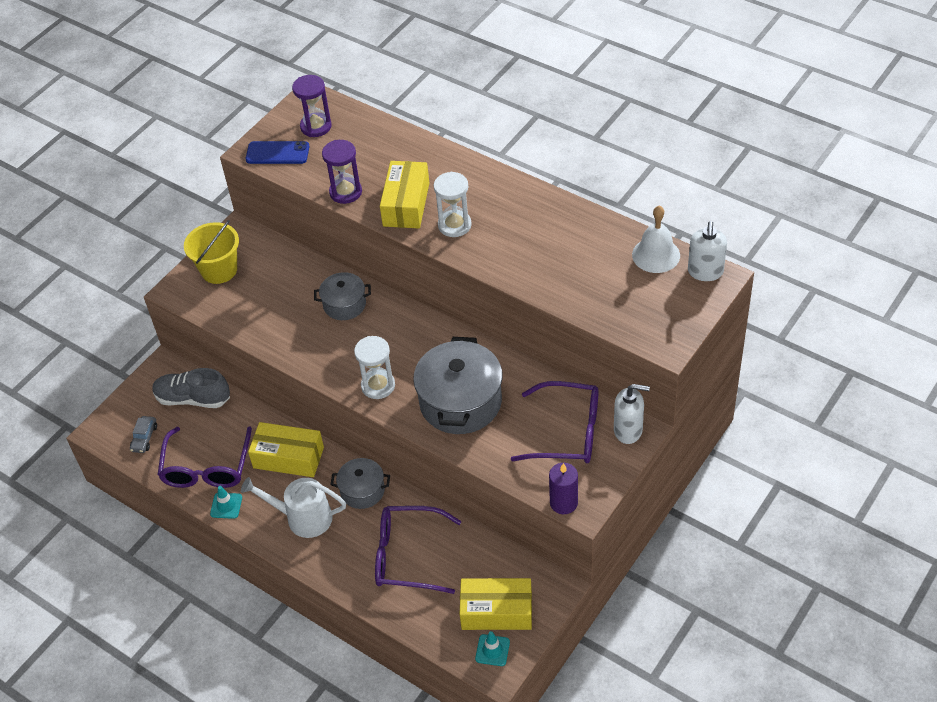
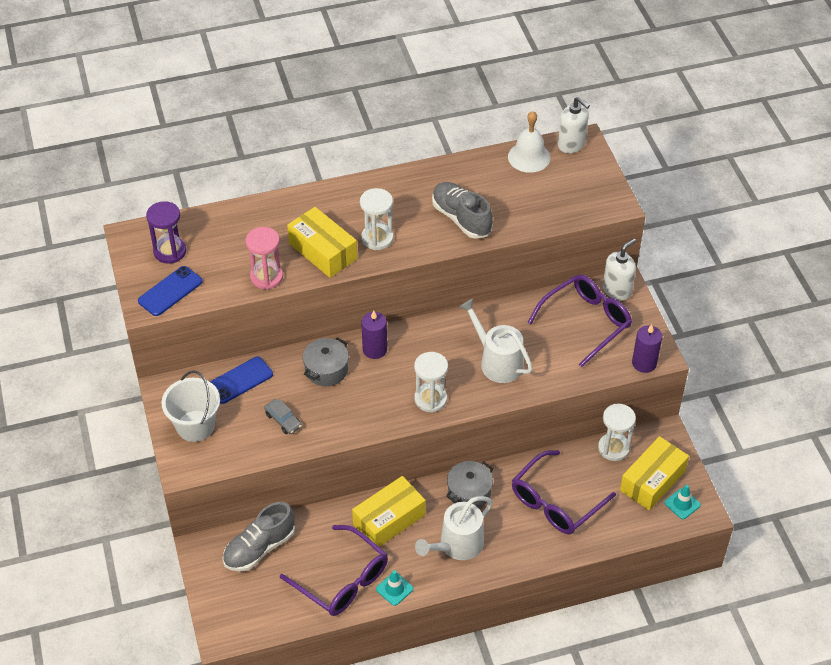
camera: 55 degrees left, 0 degrees up
(144, 438) = (265, 606): grey car -> grey car (283, 420)
(219, 270) = (195, 426): yellow bucket -> white bucket
(285, 264) = (240, 380): none -> blue phone
(345, 192) = (266, 277): purple hourglass -> pink hourglass
(394, 318) = (374, 349): none -> purple candle
(460, 402) = (497, 362): grey pot -> white watering can
(504, 560) = (613, 448): none -> white hourglass
(533, 259) = (461, 218): none -> grey shoe

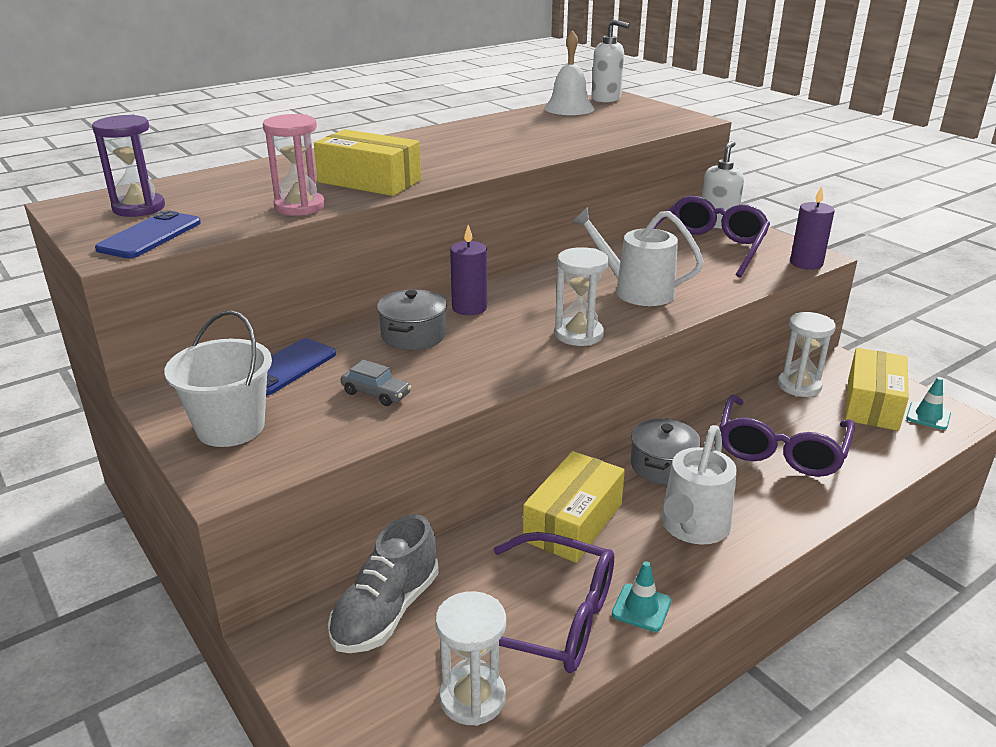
camera: 20 degrees left, 20 degrees down
(377, 238) = (436, 165): white hourglass -> white hourglass (472, 698)
(461, 218) = (530, 144): grey shoe -> none

